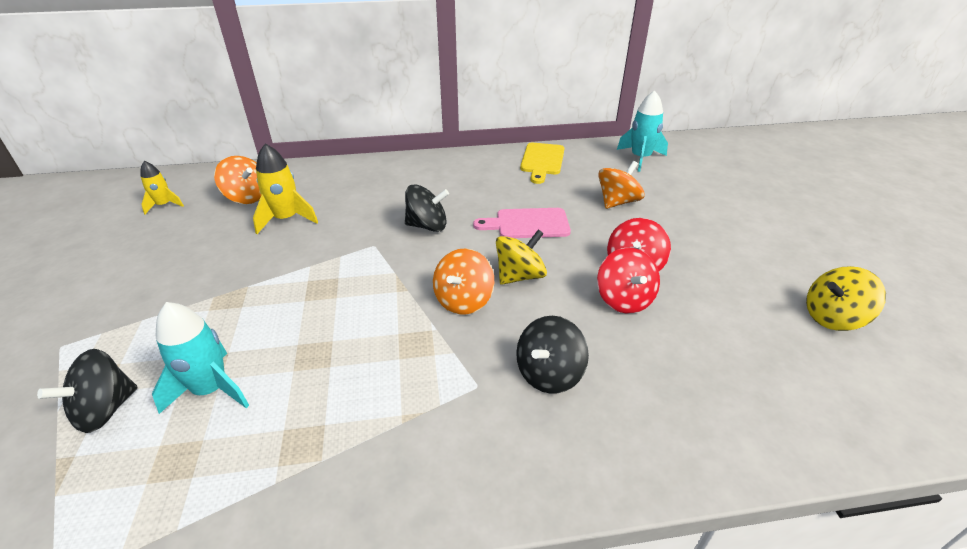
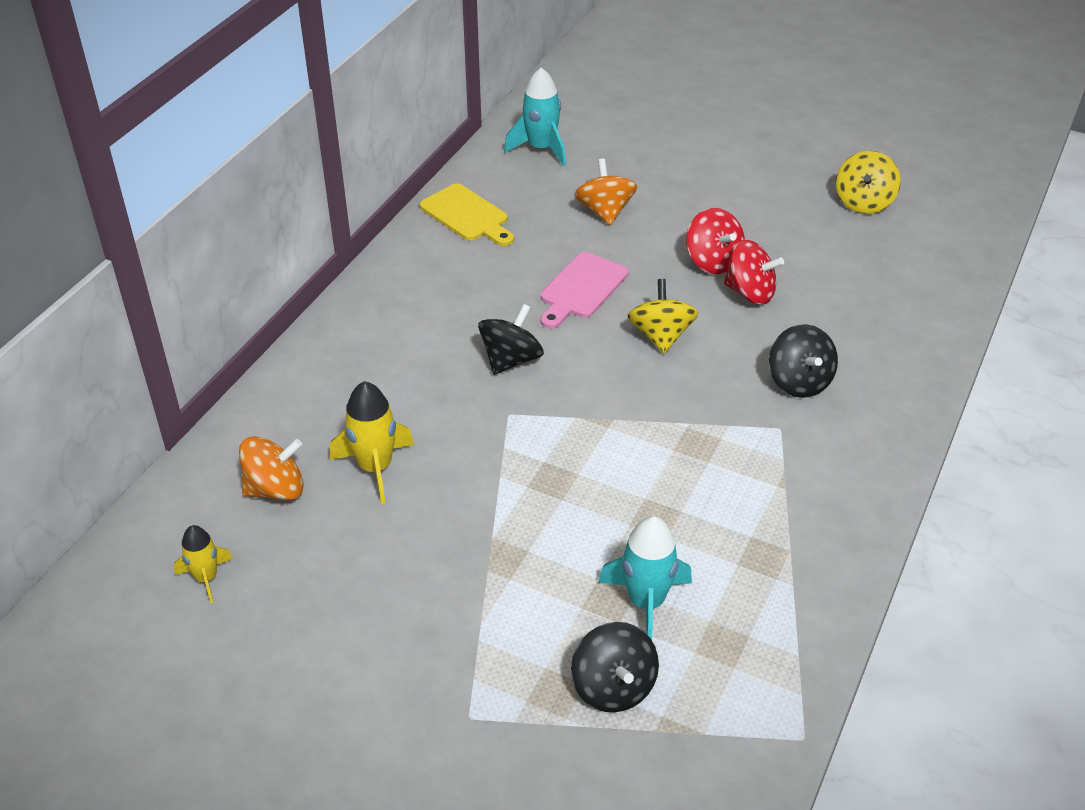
camera: 55 degrees left, 5 degrees up
(463, 300) = (664, 388): orange spinning top -> none

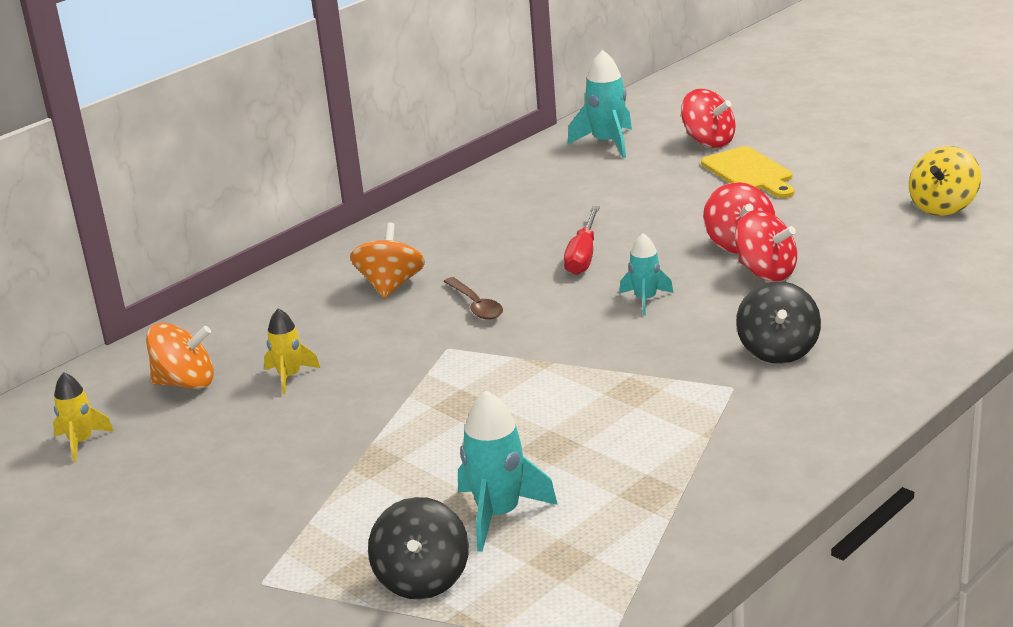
camera: 20 degrees right, 15 degrees down
(375, 468) = (289, 377): yellow rocket -> yellow rocket, size x0.63
(467, 215) = (499, 190): yellow cutting board -> yellow cutting board (749, 172)
(511, 360) = (476, 305): black spinning top -> brown spoon
(581, 289) = (583, 256): pink cutting board -> red screwdriver
(605, 211) = (645, 196): orange spinning top -> orange spinning top (390, 285)
(632, 140) = (708, 141): none -> red spinning top
(661, 336) = (645, 300): yellow spinning top -> turquoise rocket

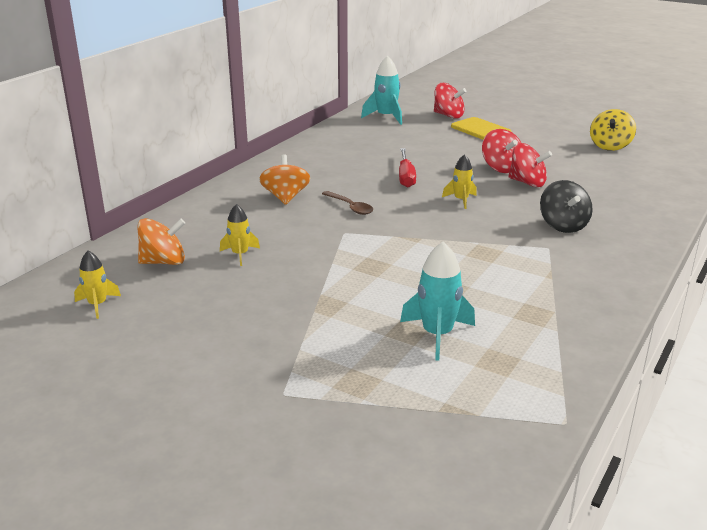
camera: 15 degrees left, 0 degrees up
(422, 579) = (405, 382): black spinning top -> none
(645, 300) = (461, 200): turquoise rocket -> yellow rocket

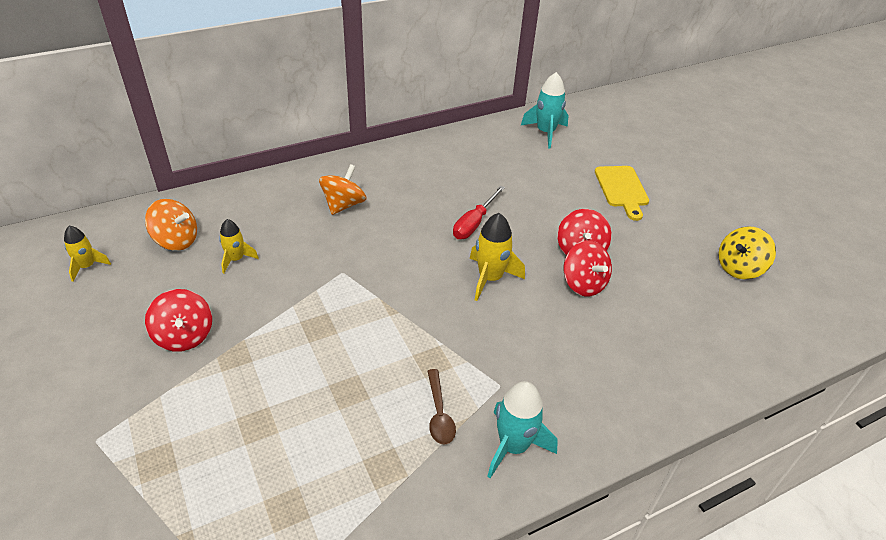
camera: 30 degrees right, 15 degrees up
(350, 207) = (382, 242): brown spoon -> brown spoon (439, 413)
(437, 335) = (276, 443): turquoise rocket -> turquoise rocket (513, 446)
(448, 115) = (610, 153): red spinning top -> red spinning top (184, 336)
(461, 200) = (490, 278): yellow rocket -> yellow rocket, size x1.60
(563, 225) = (551, 362): black spinning top -> none

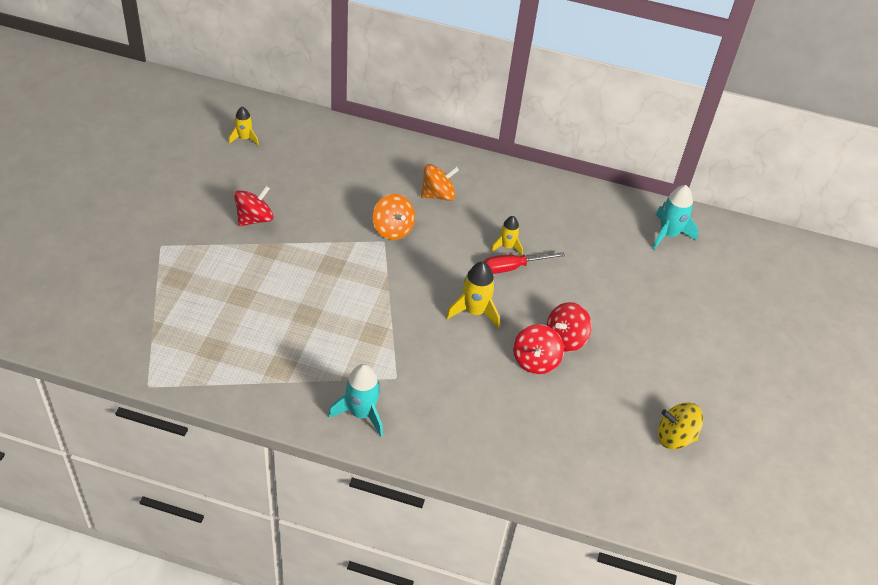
camera: 40 degrees right, 5 degrees up
(176, 240) = (308, 153): orange spinning top -> orange spinning top (393, 229)
(184, 336) = (254, 218): red spinning top -> red spinning top turned 150 degrees counterclockwise
(236, 259) = (330, 189): yellow rocket -> yellow rocket (507, 246)
(439, 413) = (342, 364): brown spoon -> none
(622, 189) = (667, 319): yellow cutting board -> none

